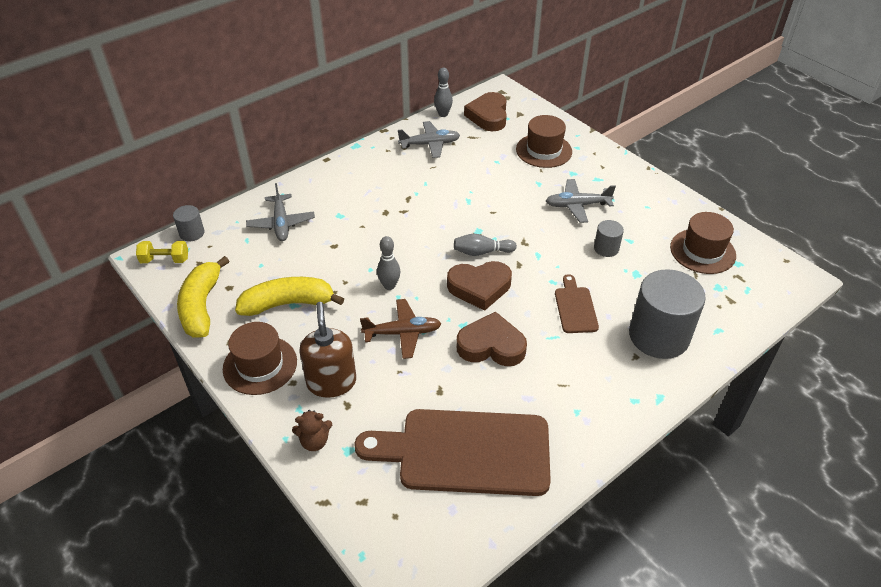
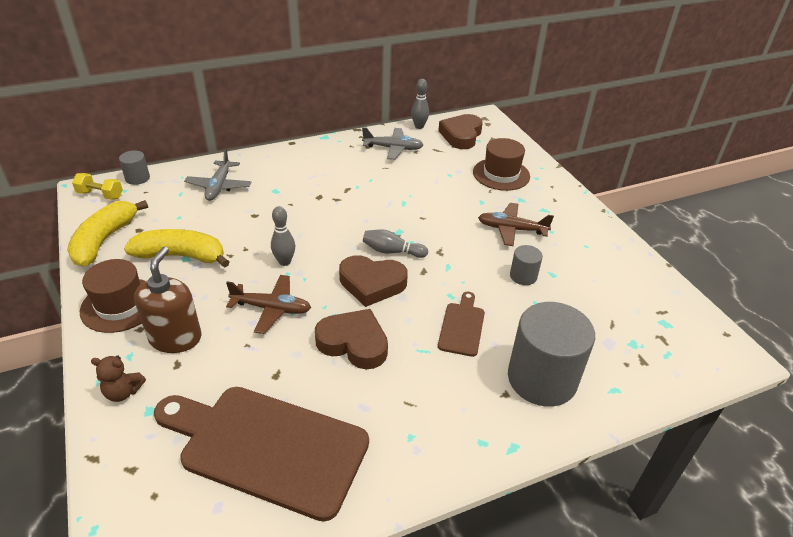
camera: 15 degrees right, 5 degrees down
(577, 205) = (511, 229): grey plane -> brown plane
(702, 251) = (630, 302): brown hat -> none

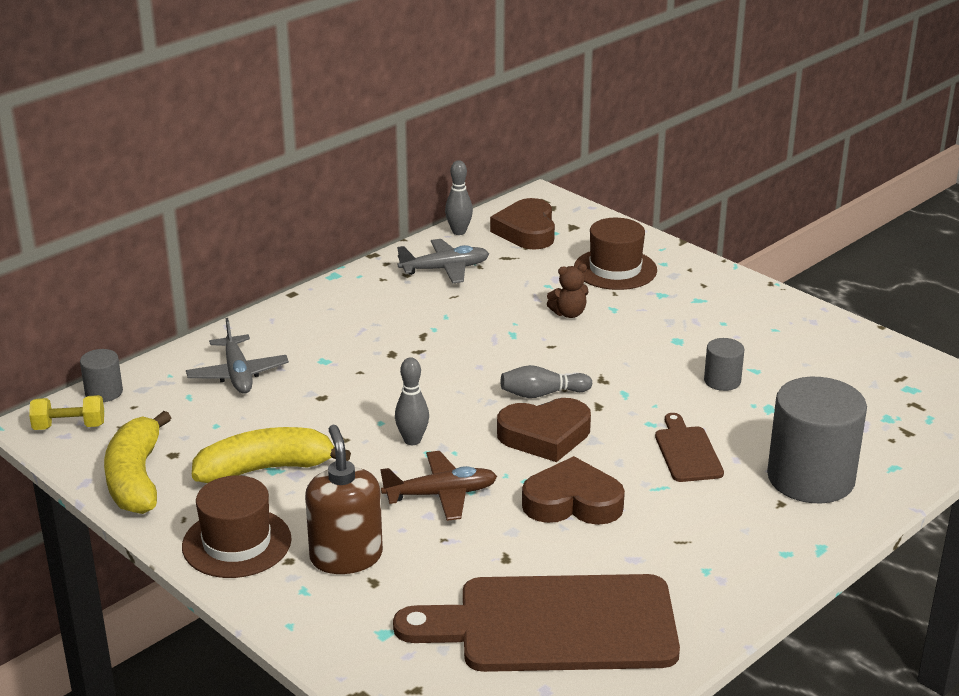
camera: 20 degrees left, 10 degrees down
(123, 392) = (333, 626): brown teddy bear -> brown teddy bear (569, 313)
(511, 229) = (673, 332): brown plane -> none

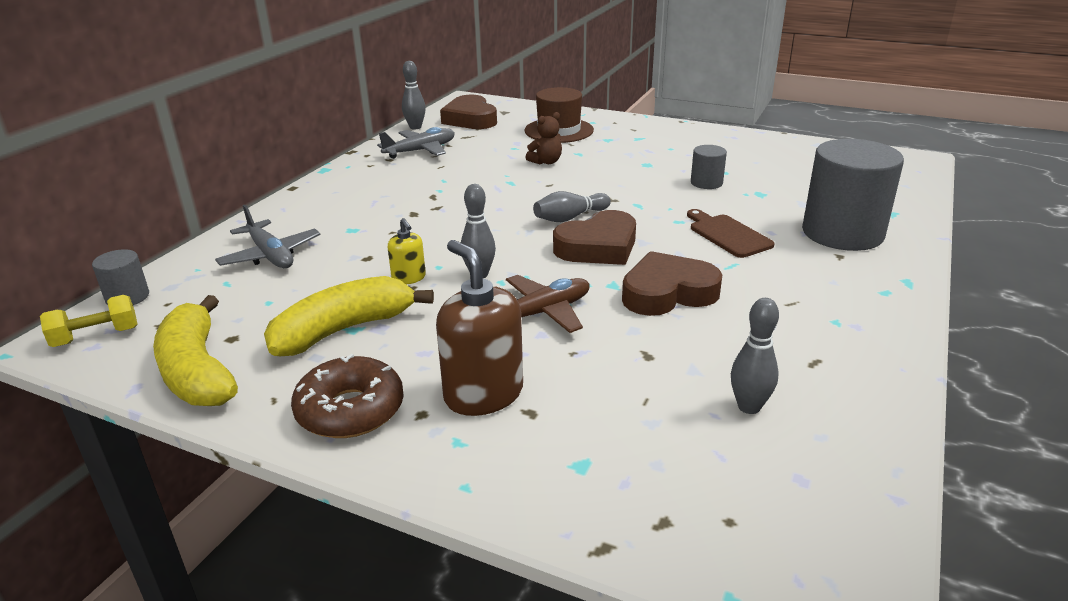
camera: 20 degrees left, 0 degrees up
(237, 543) = (350, 410): brown hat -> brown donut
(347, 429) = (409, 278): none -> yellow soap dispenser
(554, 625) = (749, 407): brown cutting board -> grey bowling pin

